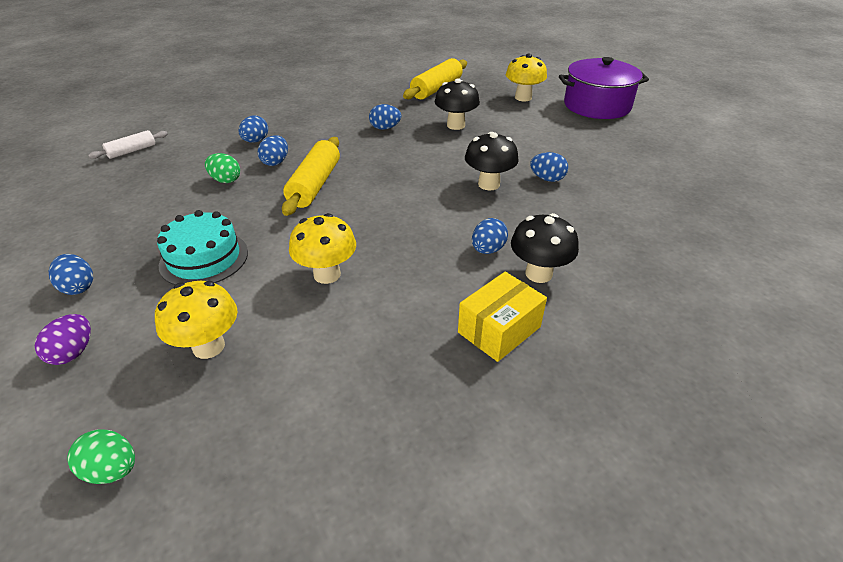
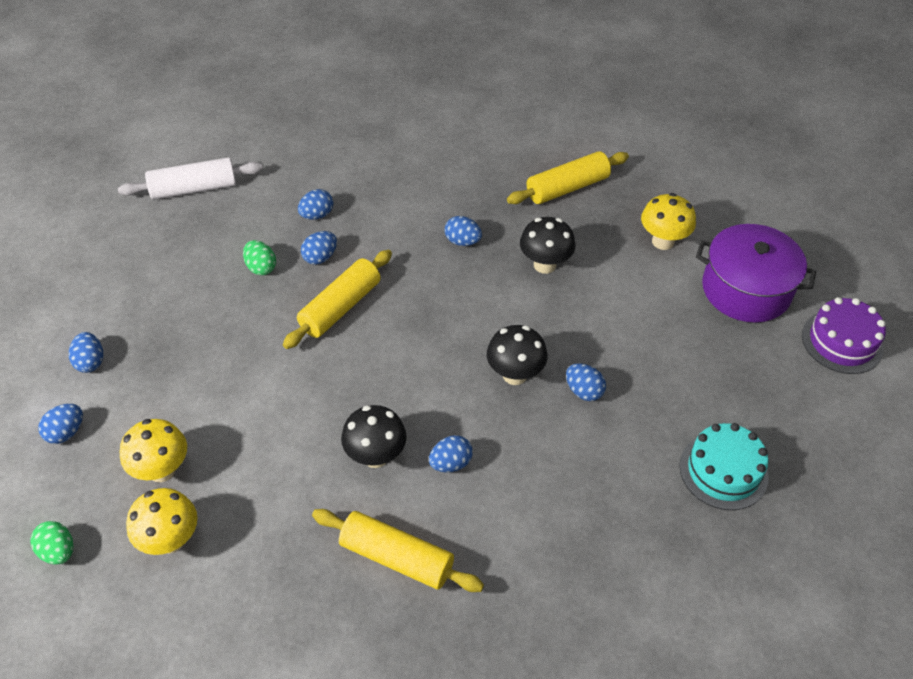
camera: 25 degrees right, 10 degrees up
(73, 352) = (66, 432): purple egg -> blue egg
(132, 151) = (193, 189): white rolling pin -> white rolling pin, size x1.71
(204, 258) = (198, 369): turquoise cake -> turquoise cake (723, 471)
(327, 274) = (289, 432): yellow mushroom -> yellow mushroom (170, 540)
(499, 329) = (396, 557): yellow box -> yellow rolling pin
(538, 274) = (477, 513): black mushroom -> black mushroom (375, 456)
(678, 113) = (842, 341): none -> purple cake

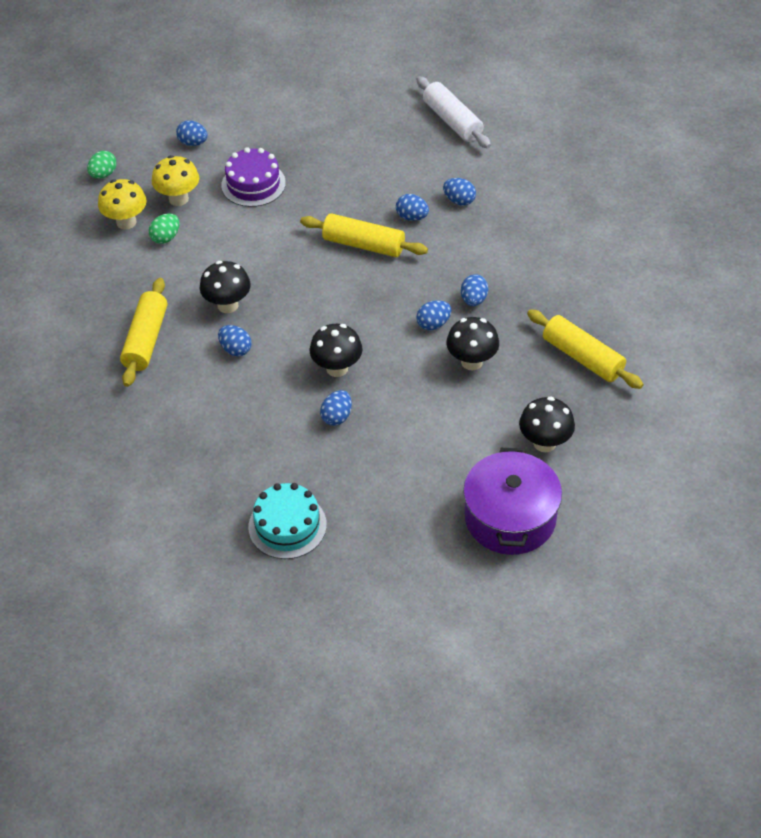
camera: 75 degrees right, 0 degrees up
(90, 362) = (256, 131): blue egg -> blue egg (433, 324)
(261, 267) = (385, 187): green egg -> green egg (166, 237)
(663, 241) = (544, 443): yellow mushroom -> black mushroom
(842, 341) = (474, 603): purple cake -> purple cake (253, 184)

